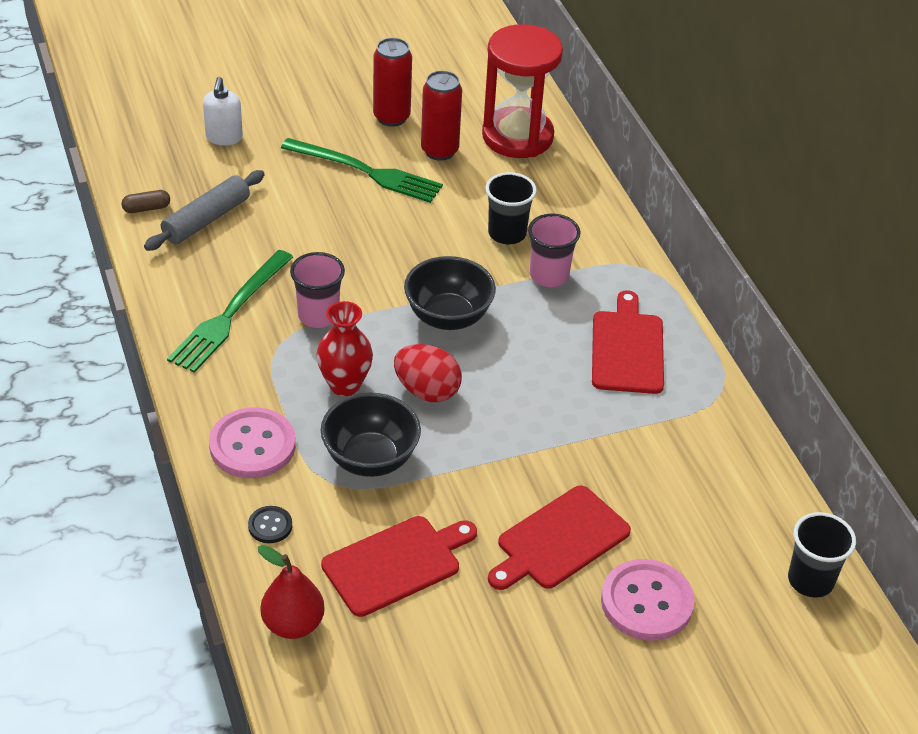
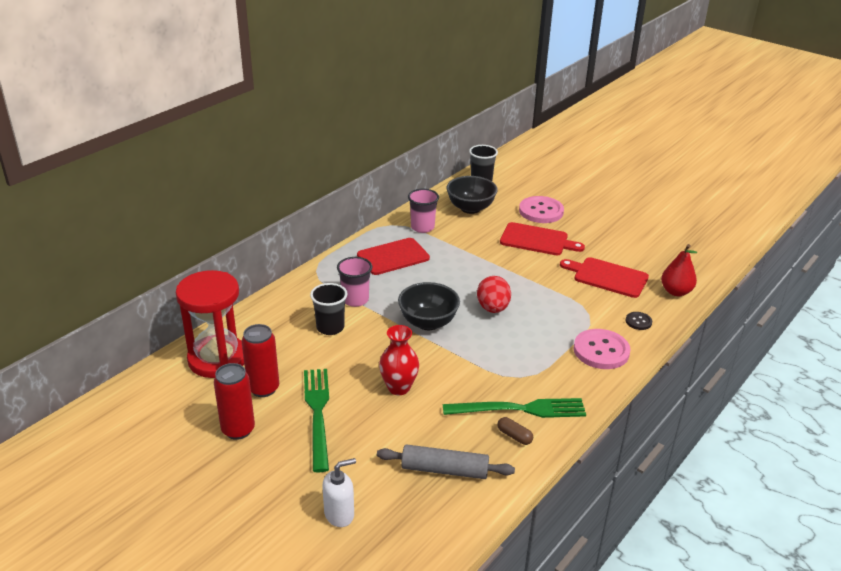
camera: 120 degrees left, 10 degrees down
(146, 208) = (464, 511): brown capsule -> brown capsule (514, 436)
(318, 316) = (480, 371): pink cup -> pink cup (422, 227)
(345, 385) = (521, 338): red vase -> red vase (399, 388)
(370, 459) = (559, 308): black bowl -> black bowl (470, 208)

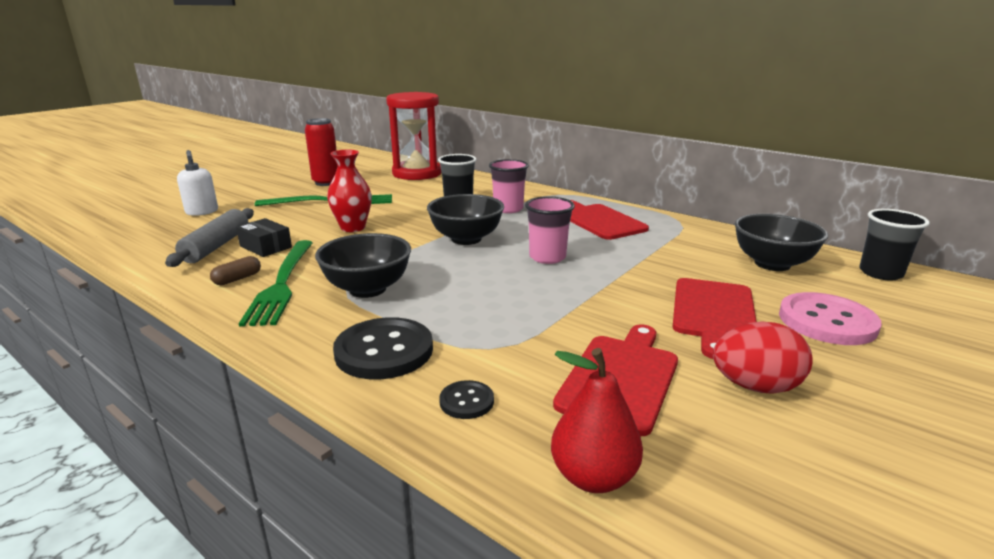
camera: 90 degrees right, 10 degrees down
(263, 388) = (373, 186): red can -> none
(422, 227) = (686, 235): pink cup -> pink cup (547, 257)
(446, 435) = (265, 247): none -> black box
(493, 308) = (499, 273): red egg -> red egg (755, 386)
(524, 365) = (367, 289): none -> black bowl
(601, 351) = (384, 351): pink button -> black button

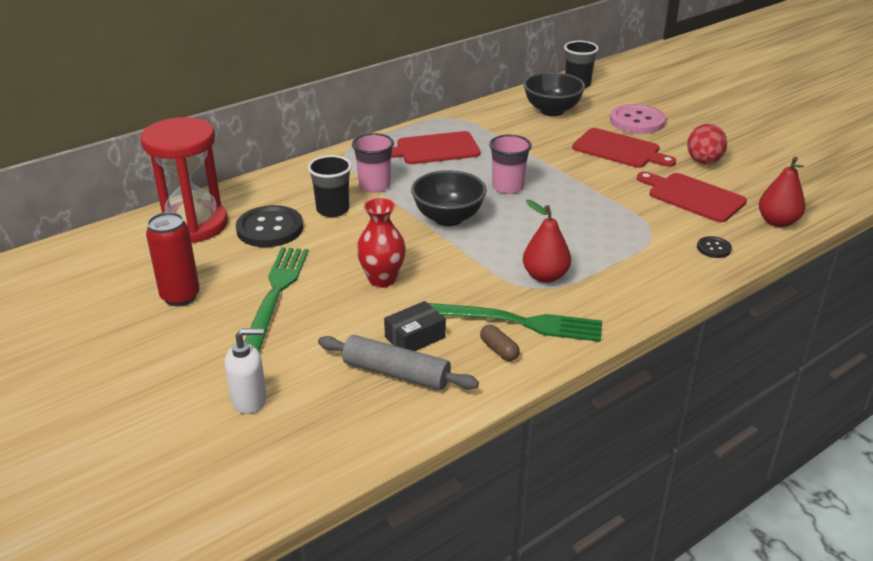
camera: 75 degrees left, 10 degrees up
(367, 289) = (545, 276): black bowl -> red pear
(384, 351) = (651, 273): black button -> black button (270, 229)

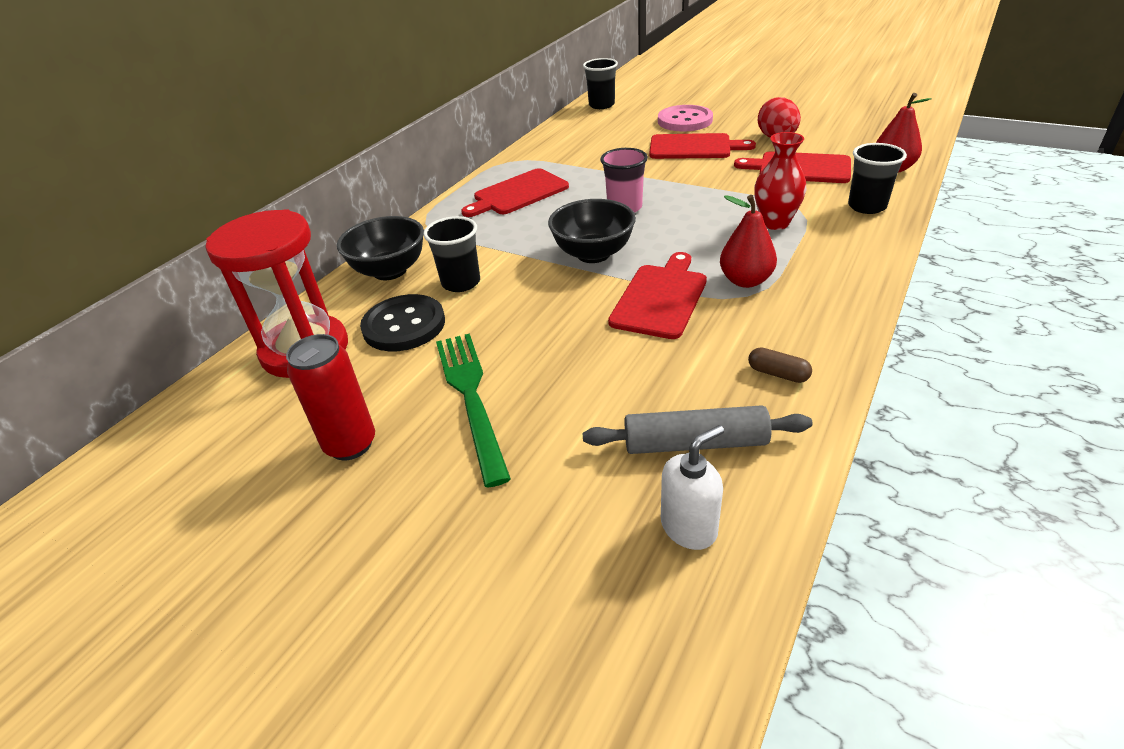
camera: 20 degrees left, 5 degrees up
(249, 400) = (548, 551): white soap dispenser -> white soap dispenser (689, 527)
(374, 186) = (486, 245): pink cup -> none
(382, 279) = (581, 340): red vase -> red vase (775, 223)
(415, 337) = (676, 392): black box -> none
(467, 268) = (660, 298): none -> red cutting board
(518, 322) = (767, 336): green fork -> none
(552, 110) = (599, 131): black bowl -> black bowl (390, 271)
(713, 248) = (867, 206): black button -> black cup

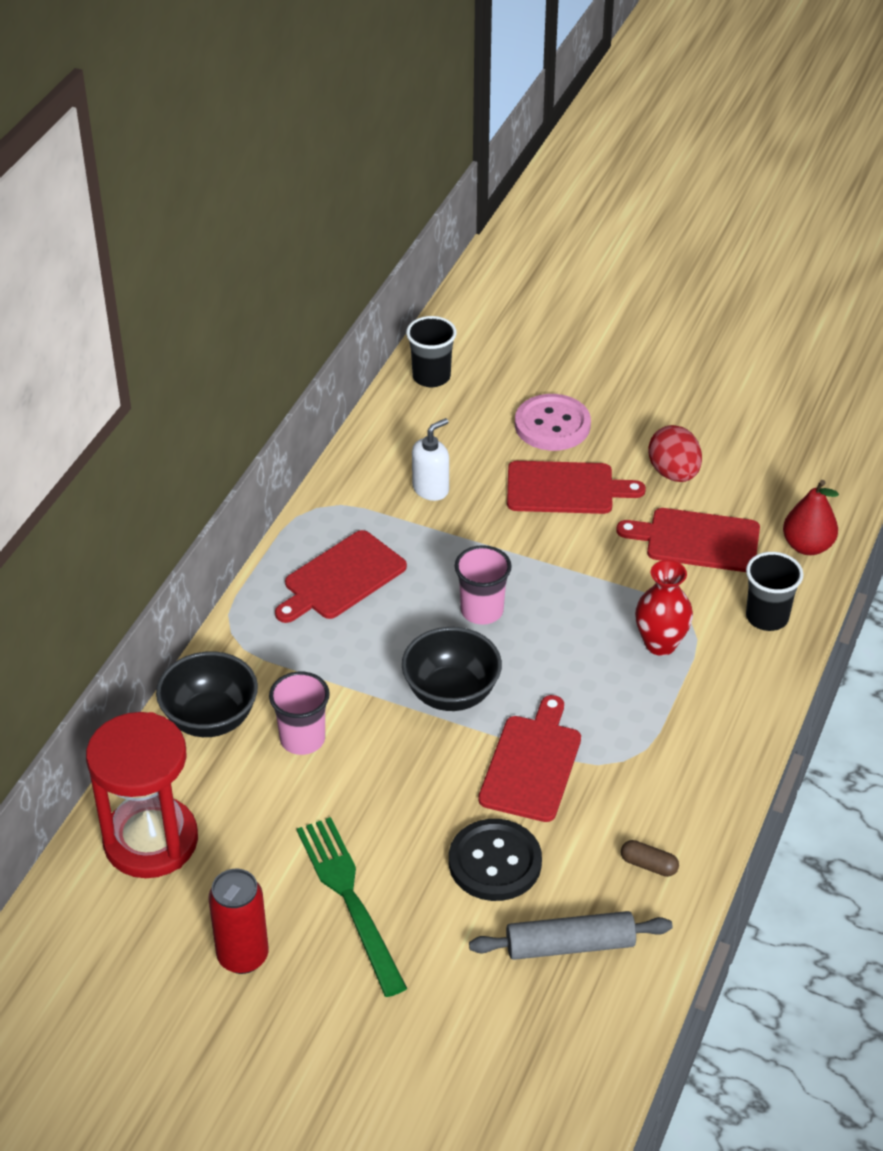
camera: 10 degrees left, 5 degrees up
(404, 325) = (253, 804): black button -> black button (495, 862)
(461, 283) = (302, 739): black cup -> pink cup
(689, 527) = (565, 1026): white soap dispenser -> white soap dispenser (431, 489)
(745, 281) = (623, 738): red pear -> none

